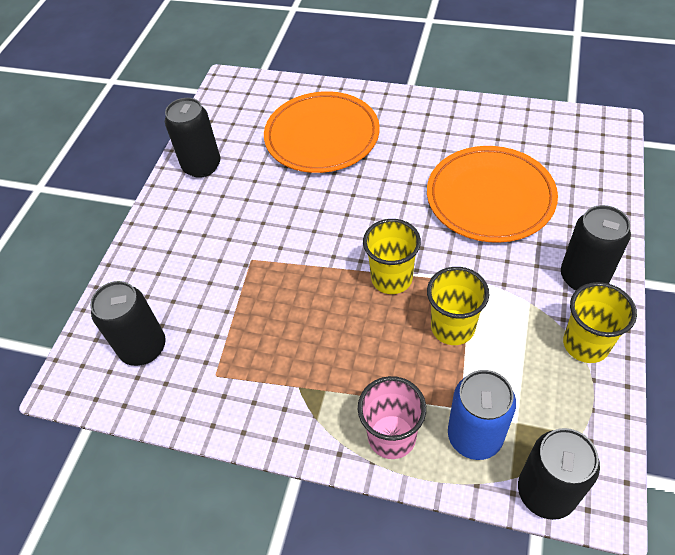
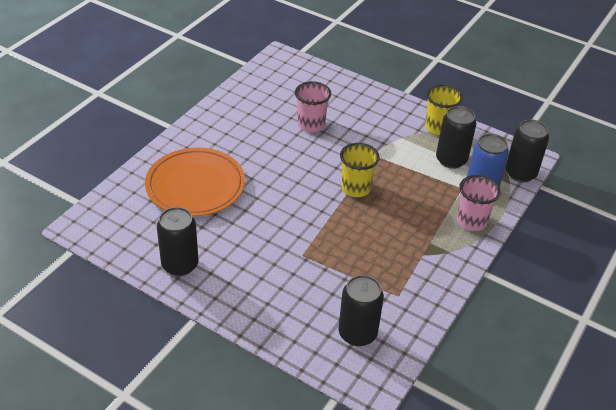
camera: 80 degrees left, 10 degrees down
(452, 327) = (406, 173): yellow cup -> none
(490, 198) = (311, 125): orange plate -> pink cup
(583, 277) = (393, 111): black can -> black can (451, 160)

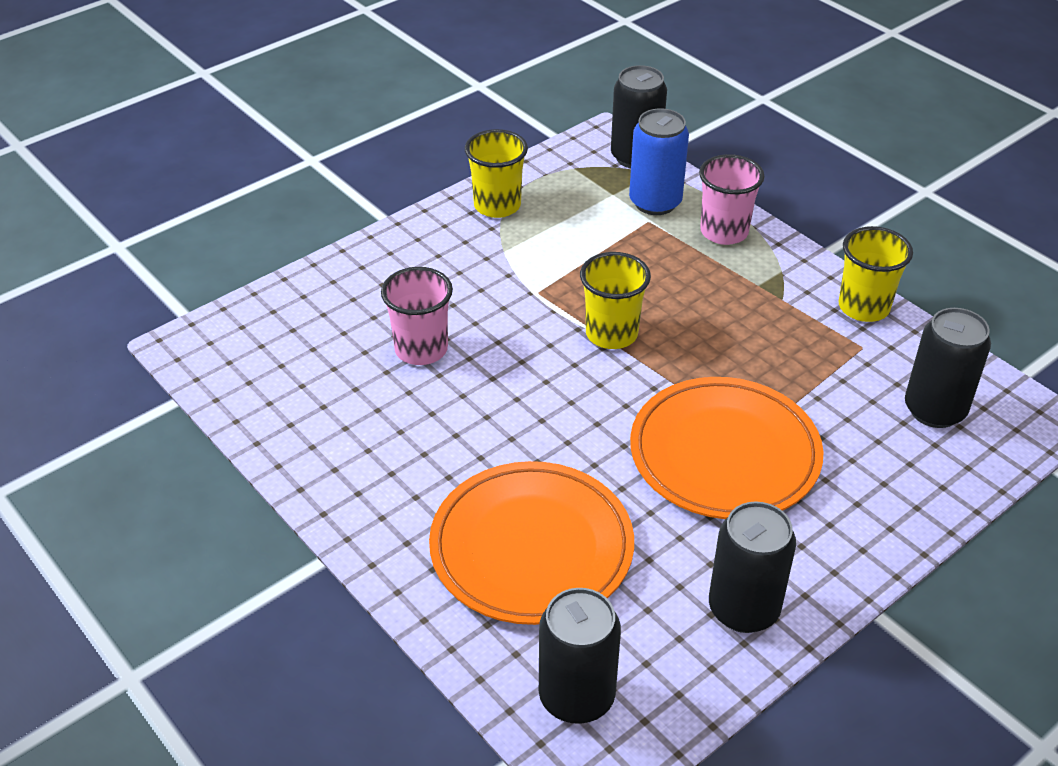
camera: 70 degrees left, 0 degrees up
(283, 245) = (724, 454): none -> orange plate
(436, 293) = (863, 307): none -> yellow cup
(451, 160) = (580, 214): black can -> black can (576, 696)

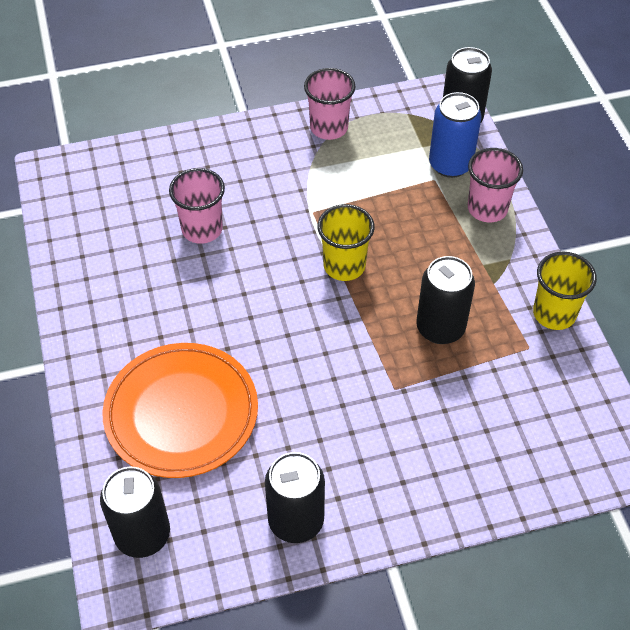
camera: 25 degrees right, 10 degrees up
(497, 205) = (329, 128): yellow cup -> pink cup
(724, 454) = (362, 395): orange plate -> none
(934, 410) = (549, 422): black can -> black can (440, 328)

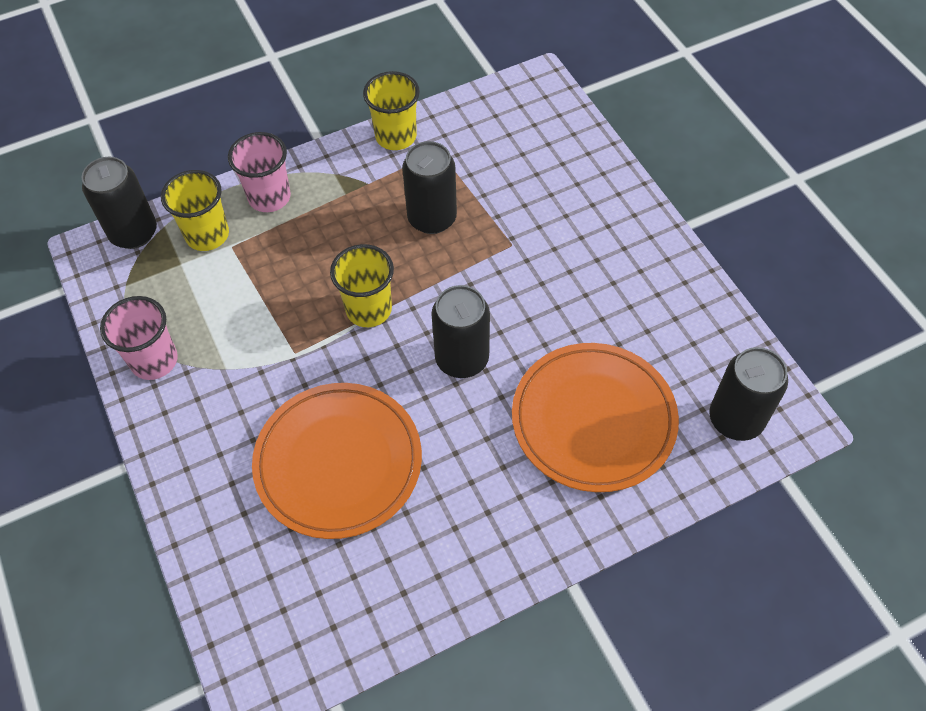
camera: 100 degrees left, 5 degrees up
(202, 229) = (338, 462): pink cup -> orange plate
(296, 520) = (674, 298): black can -> black can (462, 359)
(450, 164) = (207, 235): blue can -> yellow cup

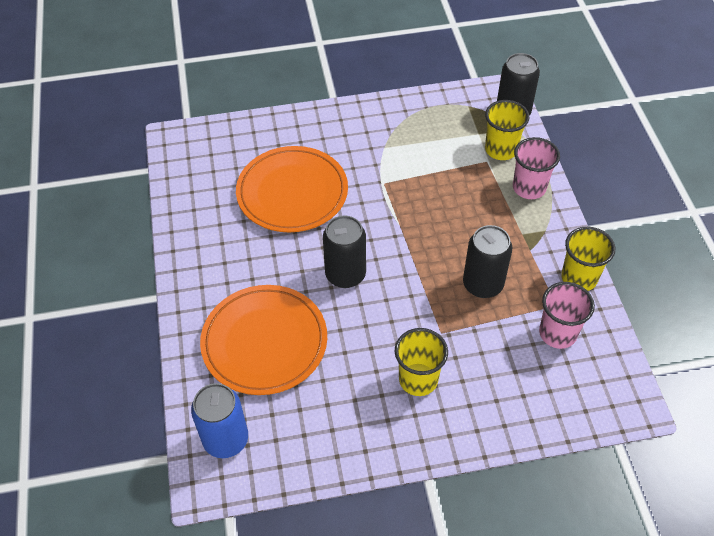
camera: 105 degrees right, 5 degrees down
(154, 360) = (402, 114): pink cup -> pink cup (557, 333)
(369, 309) = (407, 229): yellow cup -> yellow cup (418, 379)
(735, 419) = (226, 439): black can -> blue can

